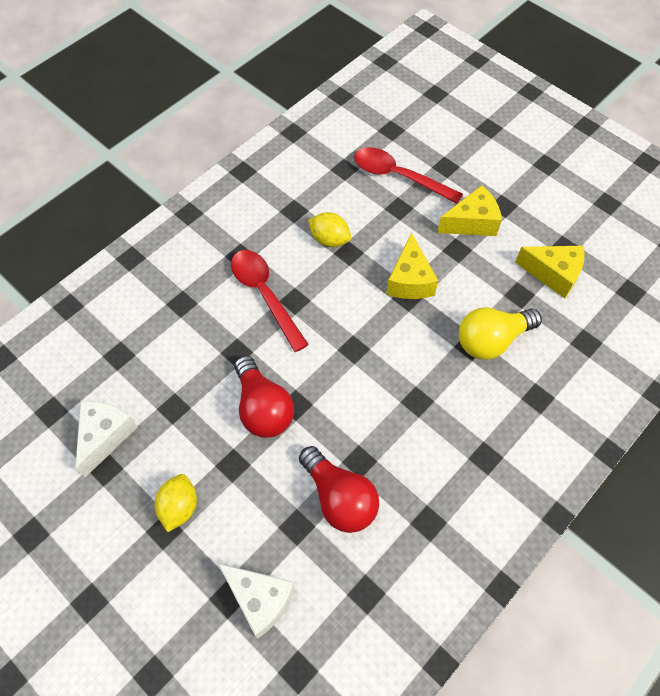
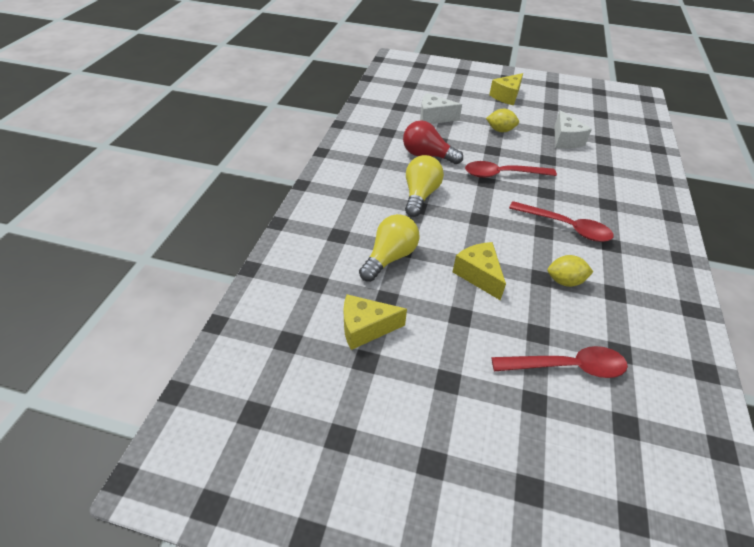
camera: 150 degrees right, 15 degrees down
(179, 507) = (500, 130): yellow lemon -> yellow lemon turned 60 degrees counterclockwise
(263, 408) = (502, 174): red light bulb -> red spoon
(401, 419) = (420, 195): none -> yellow light bulb
(472, 222) = (465, 347): yellow cheese -> yellow cheese (506, 96)

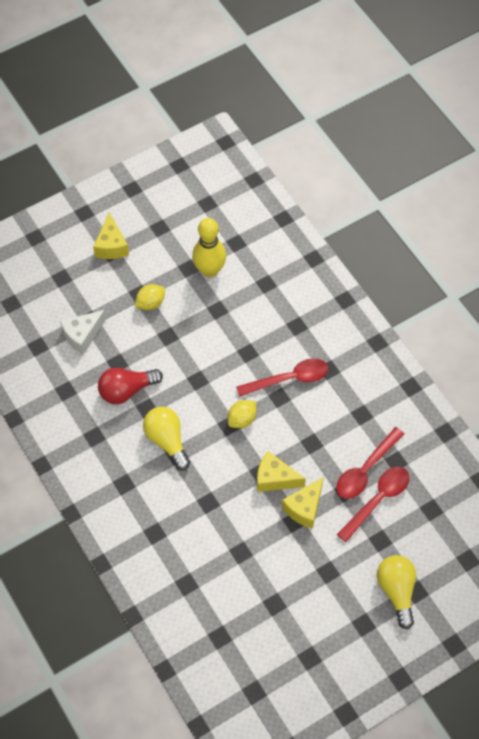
camera: 45 degrees left, 15 degrees up
(365, 328) = (251, 584): yellow cheese -> yellow cheese (304, 508)
(390, 257) = (208, 518): yellow light bulb -> yellow light bulb (397, 591)
(502, 174) = (201, 360): red spoon -> red spoon (365, 470)
(564, 281) = (327, 433): yellow lemon -> yellow lemon (242, 419)
(565, 140) = (209, 270): white cheese -> yellow bowling pin

